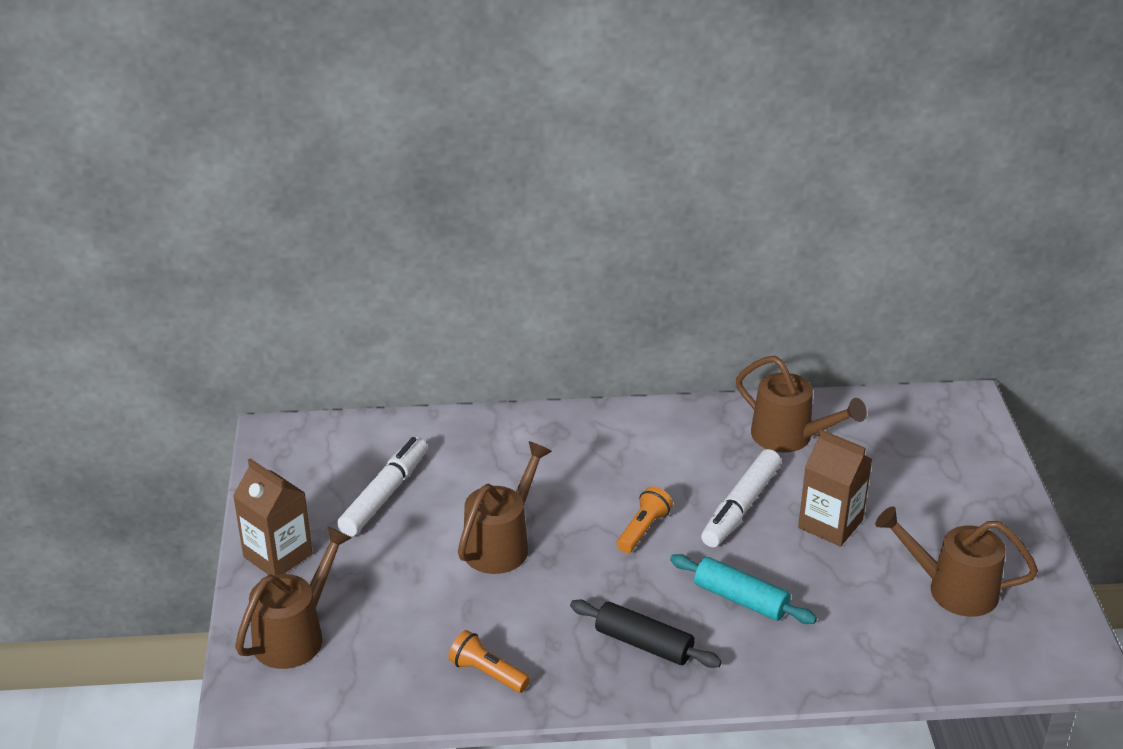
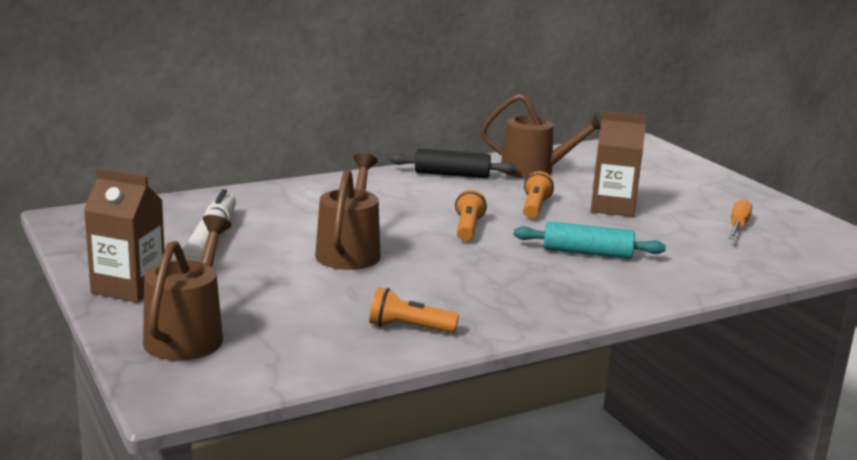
camera: 25 degrees left, 15 degrees down
(644, 644) = (533, 288): black rolling pin -> black rolling pin (452, 174)
(740, 507) = (535, 207): white marker -> orange flashlight
(951, 589) = (738, 226): brown watering can -> orange screwdriver

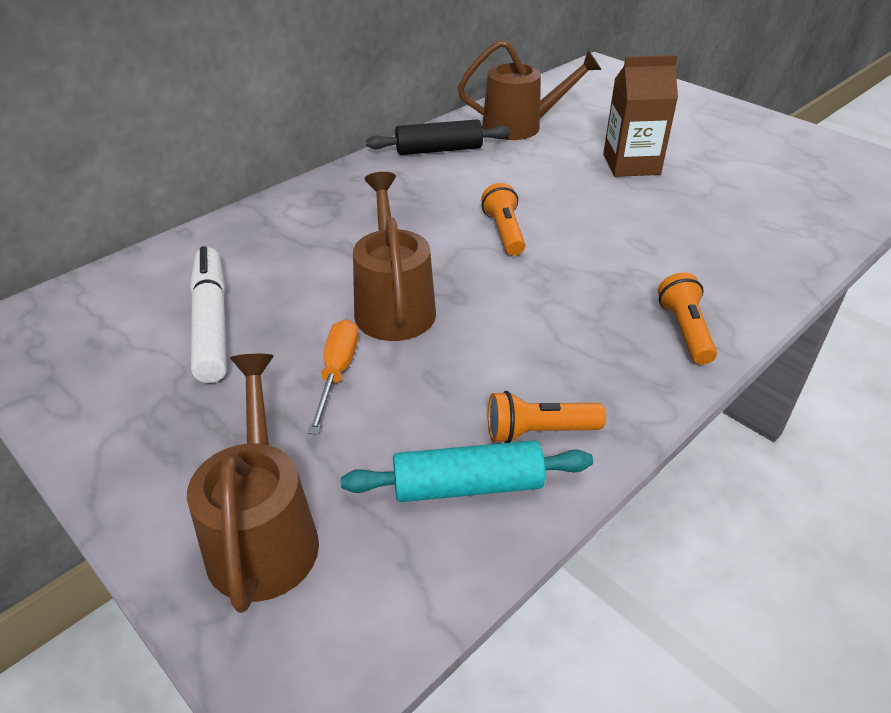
camera: 15 degrees left, 20 degrees up
(128, 287) = (138, 452): brown carton -> none
(535, 207) = (554, 182): orange flashlight -> orange flashlight (685, 331)
(587, 253) = (652, 242): turquoise rolling pin -> turquoise rolling pin (467, 485)
(738, 226) = (766, 166): orange screwdriver -> orange screwdriver (337, 373)

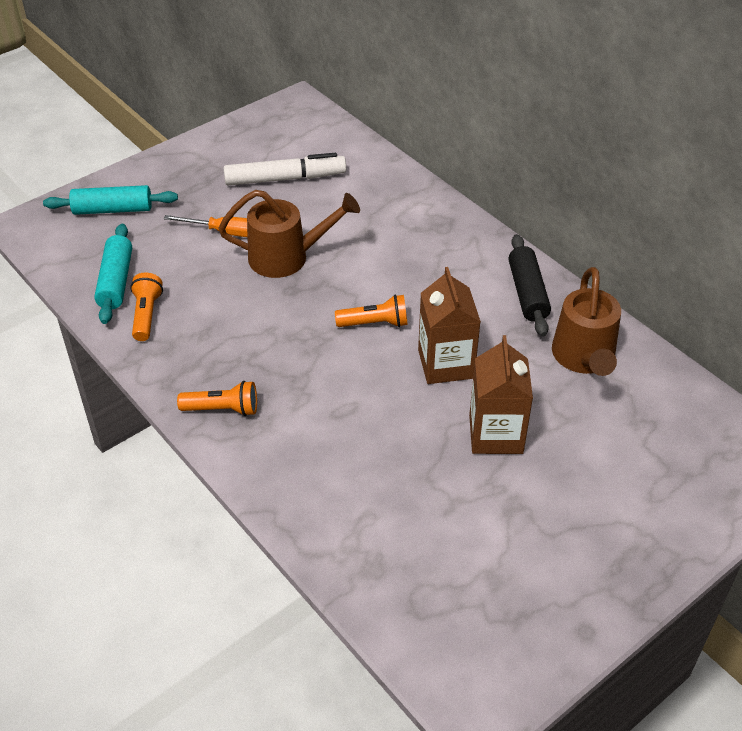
camera: 95 degrees right, 5 degrees up
(263, 532) = (113, 209): brown watering can -> turquoise rolling pin
(552, 189) = (446, 364): none -> brown carton

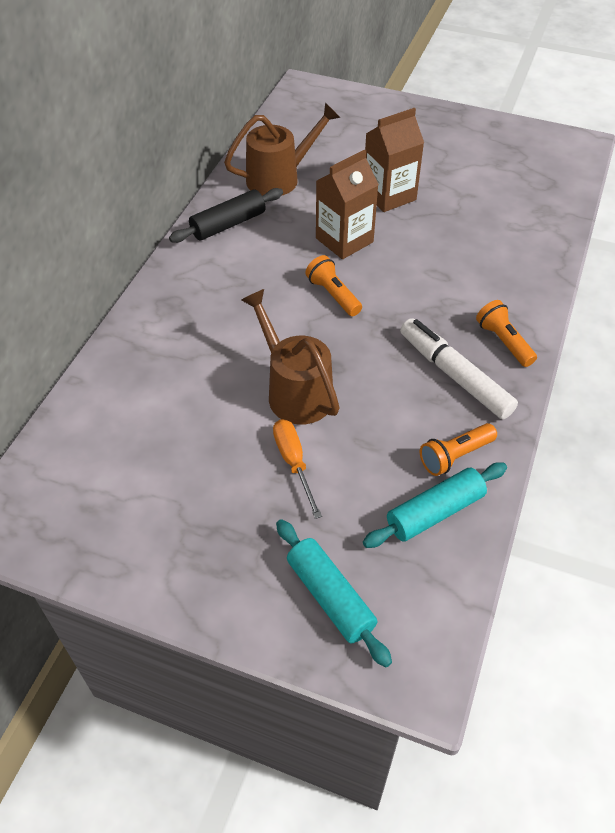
camera: 120 degrees left, 5 degrees up
(285, 178) = (167, 456): white marker -> white marker (454, 375)

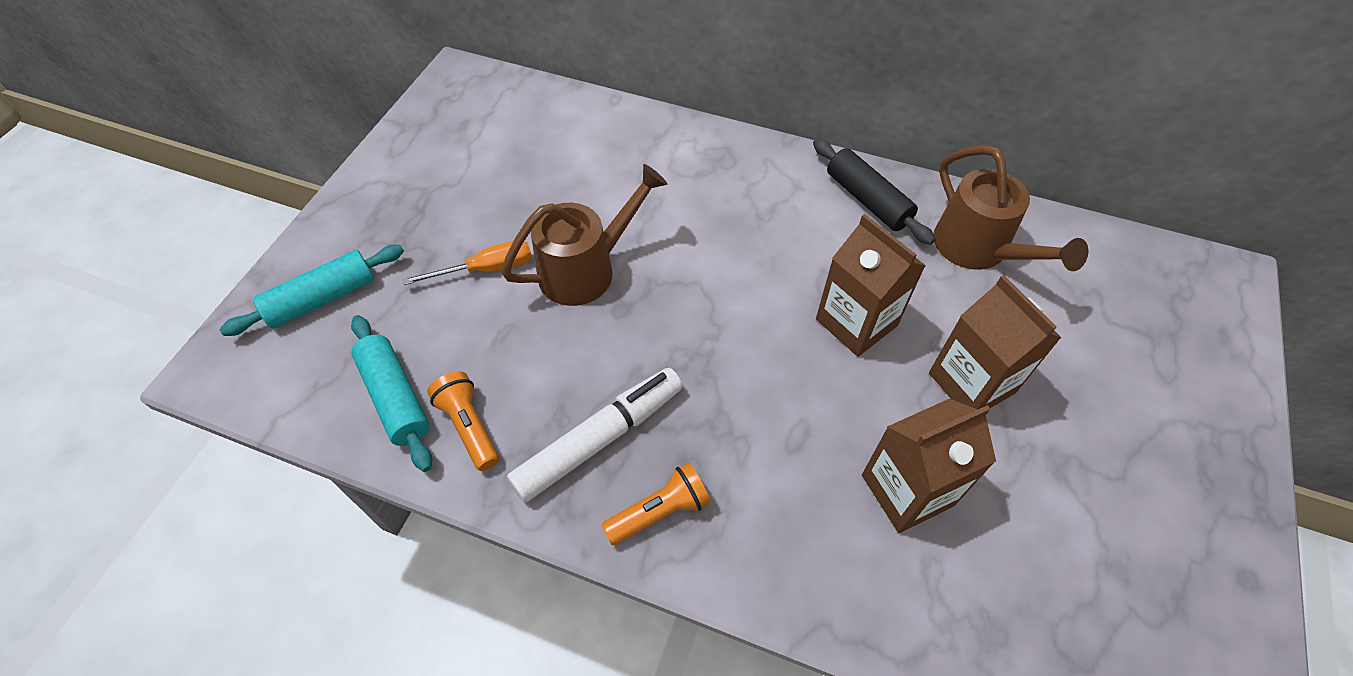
camera: 90 degrees right, 5 degrees up
(333, 295) = (745, 308): orange flashlight -> none
(468, 230) = (907, 490): none -> brown carton

